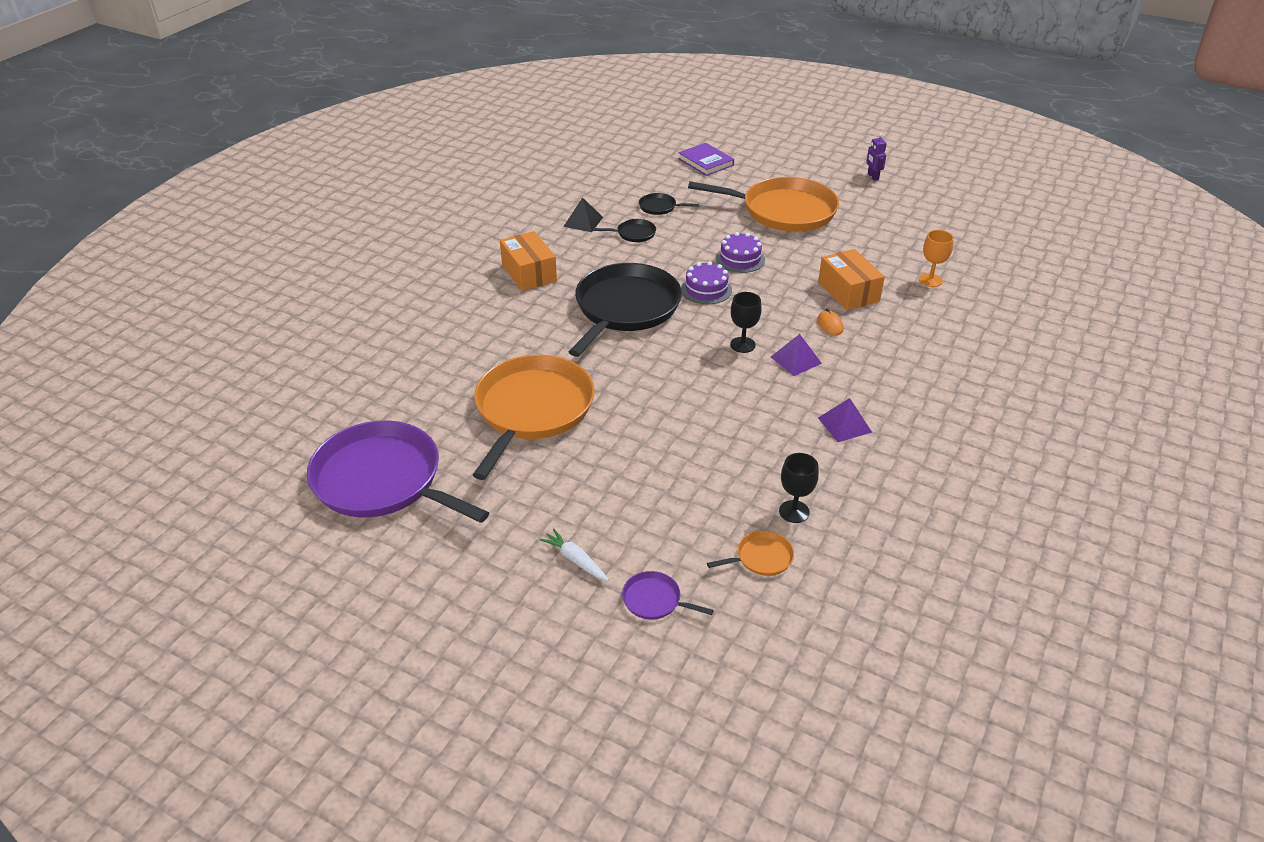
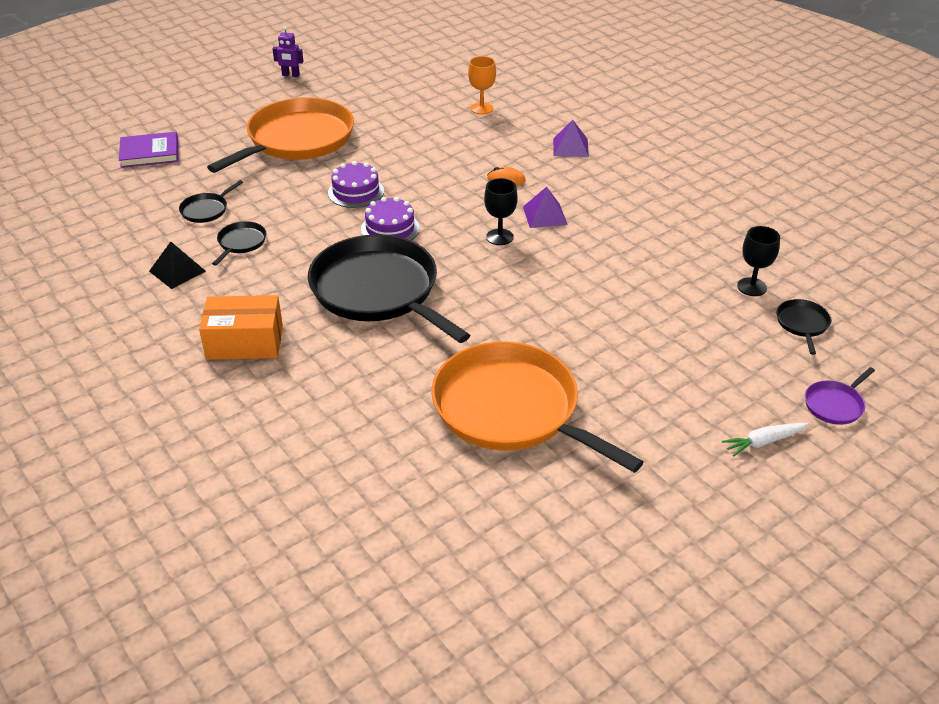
camera: 65 degrees left, 0 degrees up
(382, 480) = (568, 570): purple pan -> none
(761, 558) = (802, 324): orange pan -> black pan
(844, 425) = (652, 221): purple pyramid -> purple pyramid (570, 147)
(848, 292) = (464, 153): orange box -> none

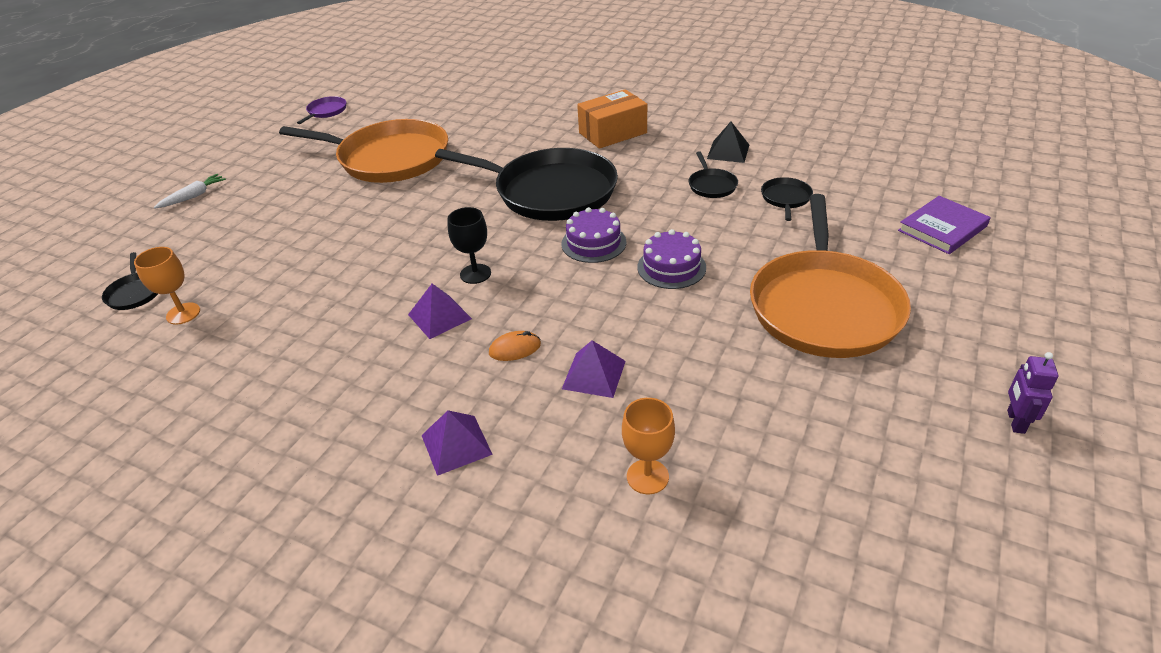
camera: 155 degrees right, 0 degrees up
(290, 75) = (1015, 421): purple robot -> purple robot turned 60 degrees counterclockwise
(469, 152) = (594, 374): none -> purple pyramid
(752, 287) = (183, 313): black goblet -> orange goblet
(835, 404) = (125, 236): purple pan -> purple pan (326, 111)

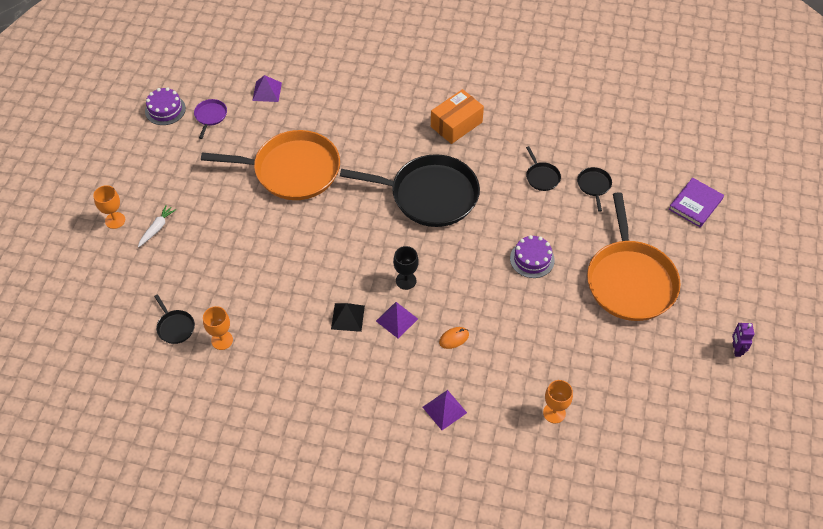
camera: 15 degrees left, 15 degrees up
(152, 186) = (115, 220): none -> orange goblet
(593, 243) = (475, 243): purple cake -> purple cake (165, 110)
(594, 374) = (507, 351): purple pyramid -> purple pyramid (267, 91)
(728, 151) = (546, 139): black pyramid -> black pyramid (347, 317)

